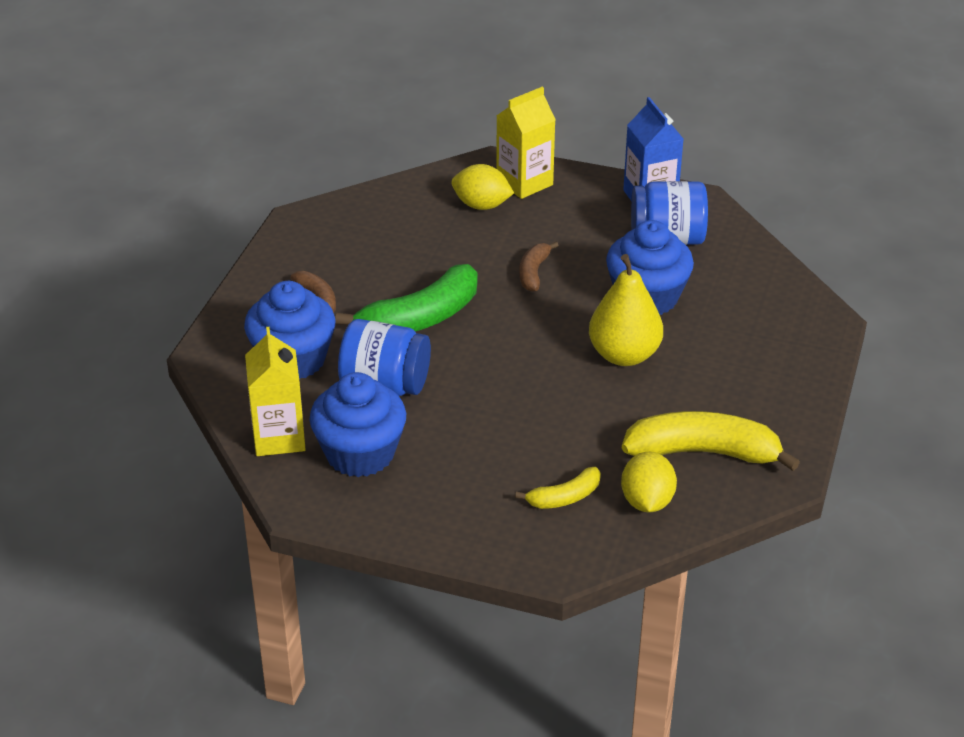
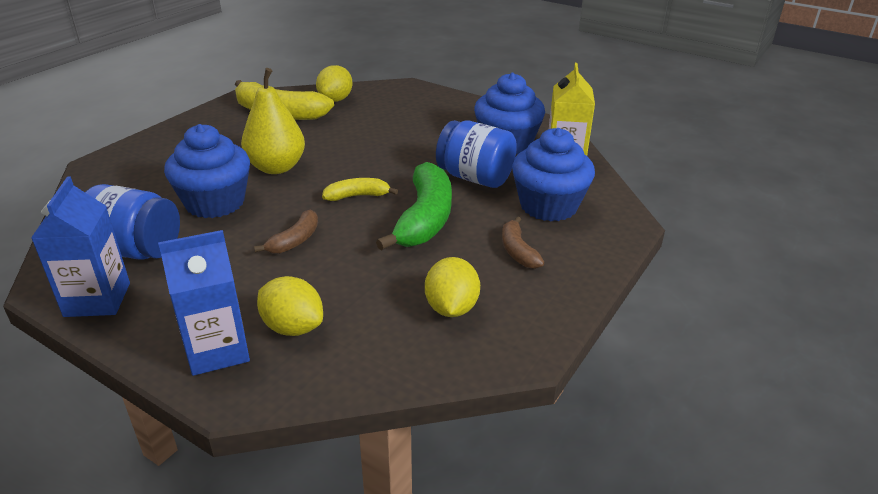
camera: 165 degrees left, 5 degrees down
(364, 240) = (451, 308): none -> yellow lemon
(420, 318) = (425, 219): green banana -> green banana turned 120 degrees clockwise
(524, 183) = (217, 350): yellow carton -> blue carton
(564, 497) = (383, 107): yellow banana -> yellow banana (357, 196)

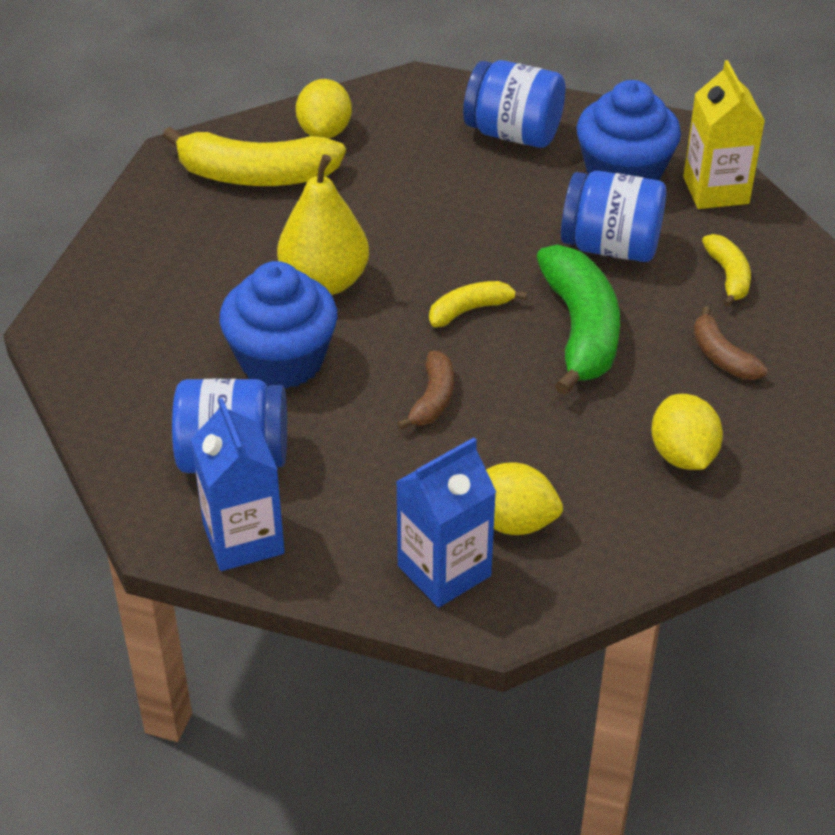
camera: 15 degrees left, 10 degrees up
(448, 115) = (513, 134): none -> blue jar
(548, 206) = (728, 276): blue cupcake -> yellow banana

